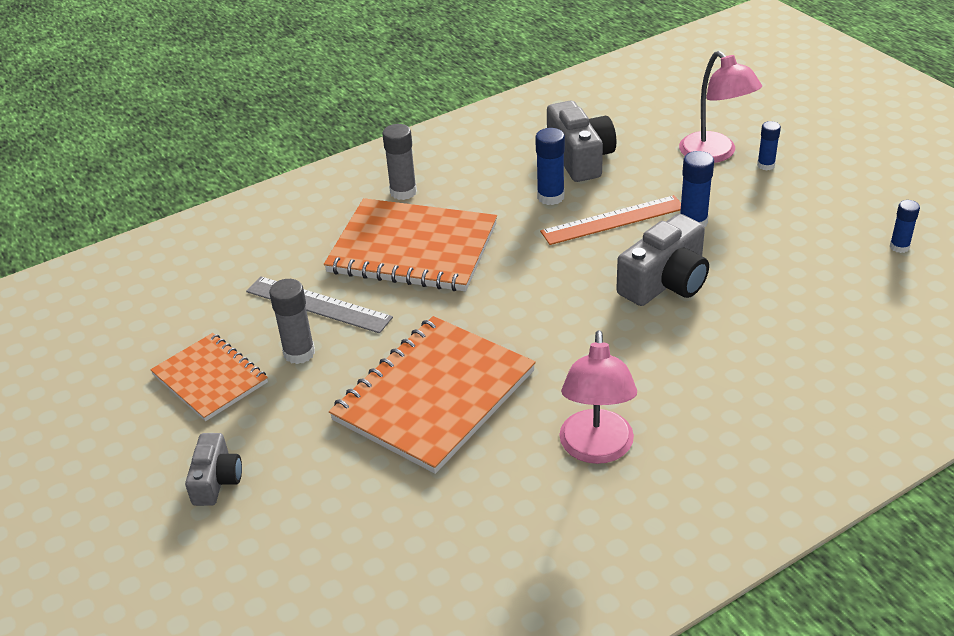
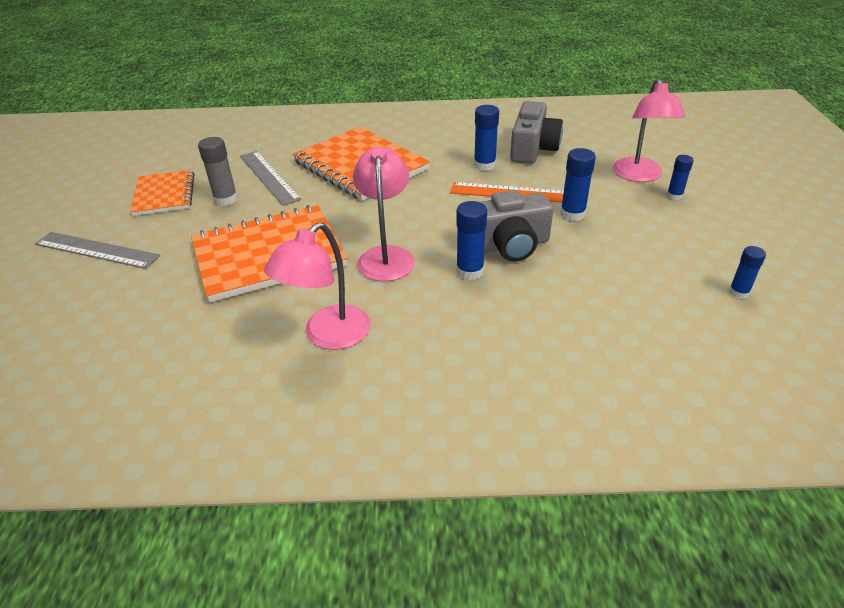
camera: 30 degrees right, 0 degrees up
(216, 480) = (96, 250): grey camera -> grey ruler
(403, 192) = (393, 133): grey glue stick -> none
(560, 343) = (386, 256): none -> pink lamp
(659, 324) = (470, 271): none -> blue glue stick

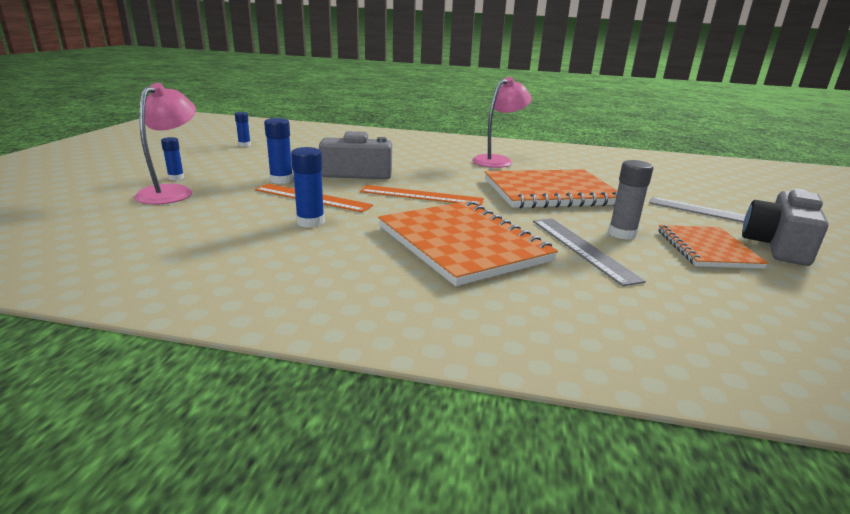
camera: 170 degrees left, 15 degrees down
(386, 256) = (453, 180): pink lamp -> none
(412, 217) = (421, 195): none -> orange ruler
(470, 271) = (396, 168): blue glue stick -> none
(532, 148) = (229, 230): grey camera -> grey camera (778, 245)

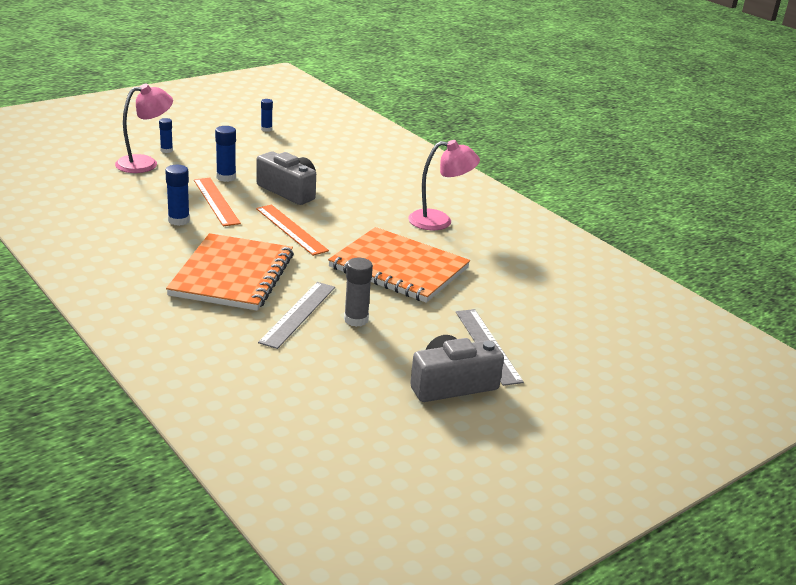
camera: 40 degrees right, 5 degrees up
(707, 249) = (386, 357): orange notebook -> none

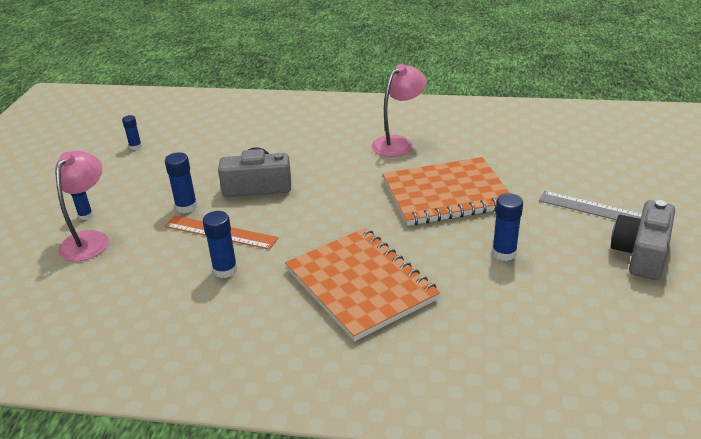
camera: 40 degrees left, 5 degrees up
(291, 229) = (322, 216): orange ruler -> none
(298, 314) = (465, 279): grey ruler -> none
(356, 320) = (504, 253): grey glue stick -> blue glue stick

